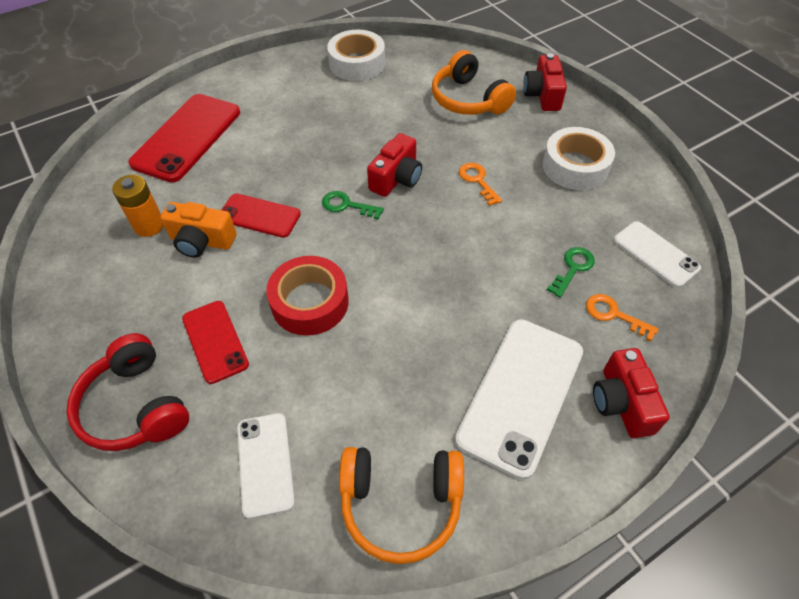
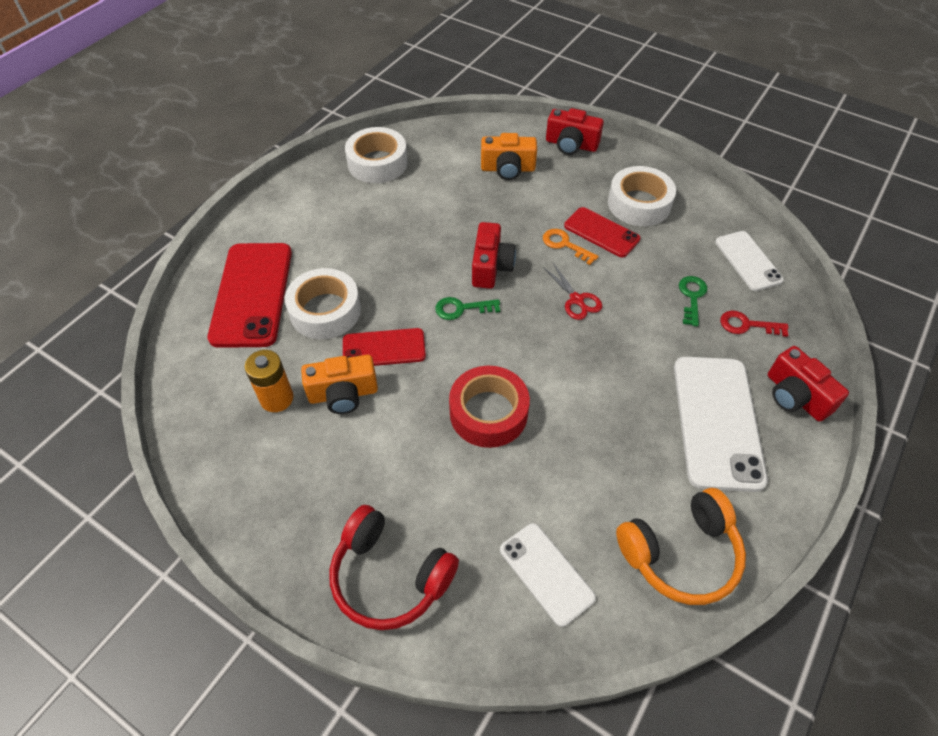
camera: 25 degrees left, 0 degrees up
(215, 341) = (424, 484): red phone -> red phone (601, 232)
(233, 169) = (325, 311): none -> white tape
(456, 232) = (576, 300): none -> red scissors
(468, 99) = (508, 169): orange headphones -> orange camera
(543, 95) = (571, 145): red camera -> red camera turned 45 degrees counterclockwise
(614, 315) = (747, 325): orange key -> red key
(655, 254) = (748, 261): white phone -> white phone turned 45 degrees clockwise

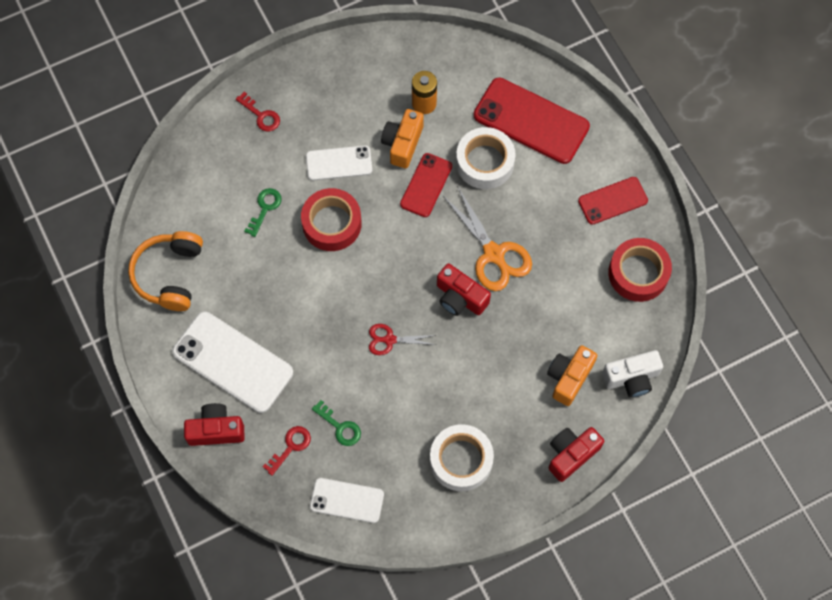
camera: 120 degrees right, 15 degrees up
(377, 163) = (638, 273): white tape -> red tape
(390, 576) = (261, 115): red headphones -> red key
(426, 262) = (493, 254): none -> orange scissors
(461, 309) = (431, 254): green key -> green key (265, 208)
(477, 135) = (631, 378): none -> white camera
(546, 573) = (208, 196): white phone -> white phone (339, 163)
(565, 245) = (450, 367): orange key -> none
(601, 232) = (446, 405): red phone -> red phone (612, 200)

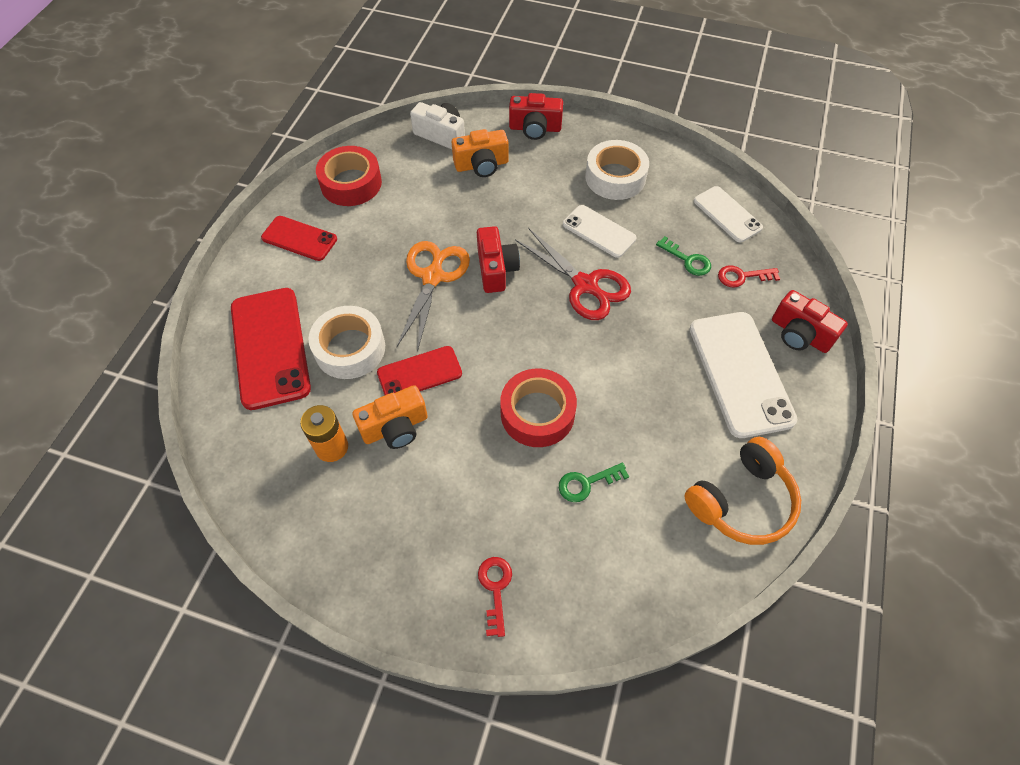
camera: 135 degrees left, 10 degrees down
(339, 163) = (472, 463): white phone -> white phone (599, 231)
(340, 427) = (687, 260): green key -> green key turned 135 degrees clockwise
(390, 340) = (585, 285): red scissors -> red scissors, size x1.78

